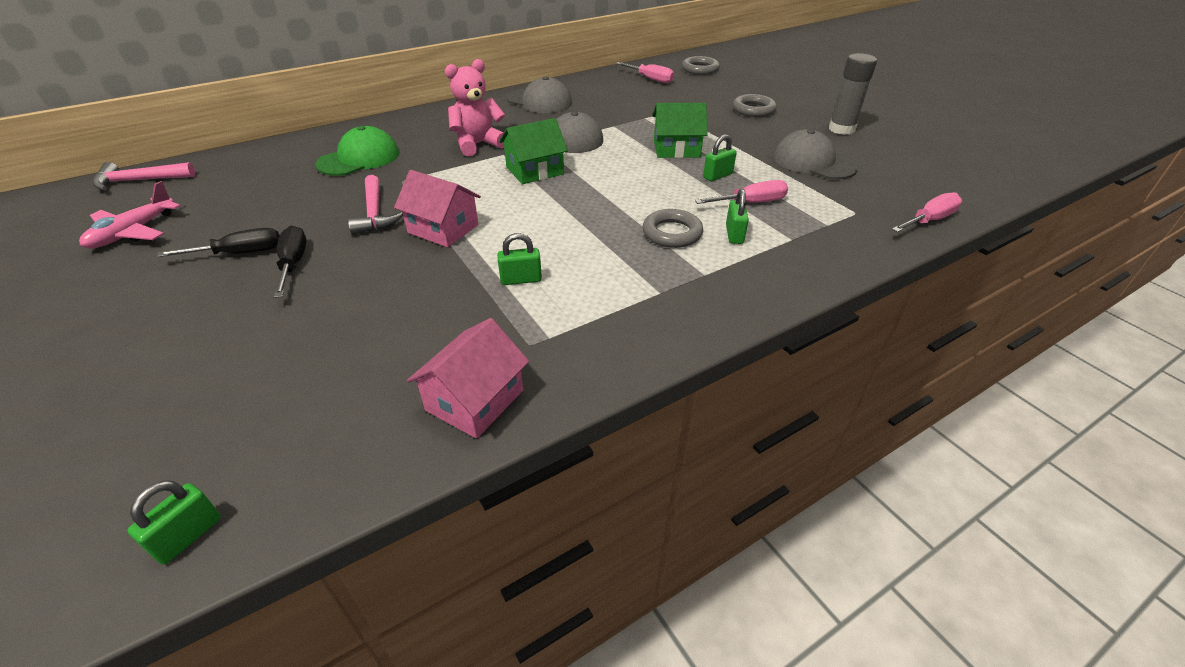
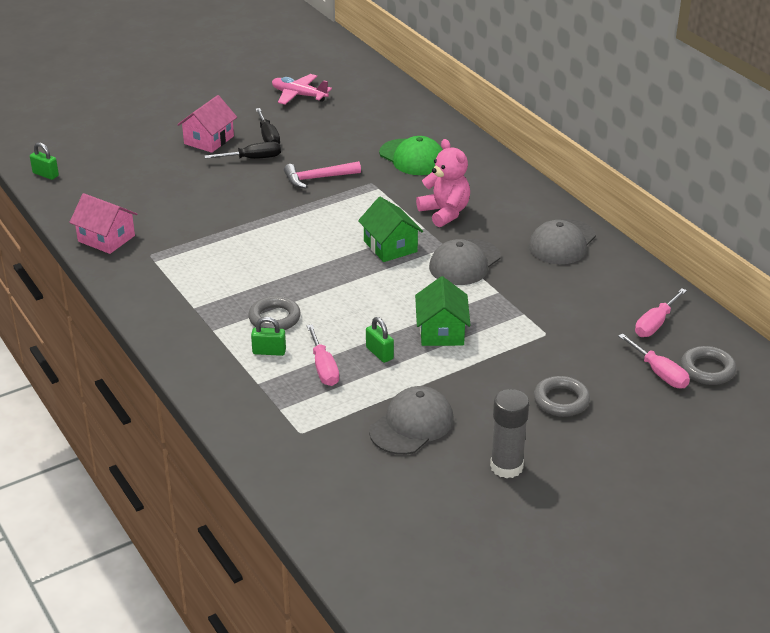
camera: 90 degrees right, 5 degrees down
(140, 181) = (373, 78): pink hammer -> none
(443, 229) = (292, 210): pink house -> pink house (209, 140)
(521, 279) = (220, 248): green padlock -> none
(929, 220) = (282, 480): pink screwdriver -> pink screwdriver (659, 373)

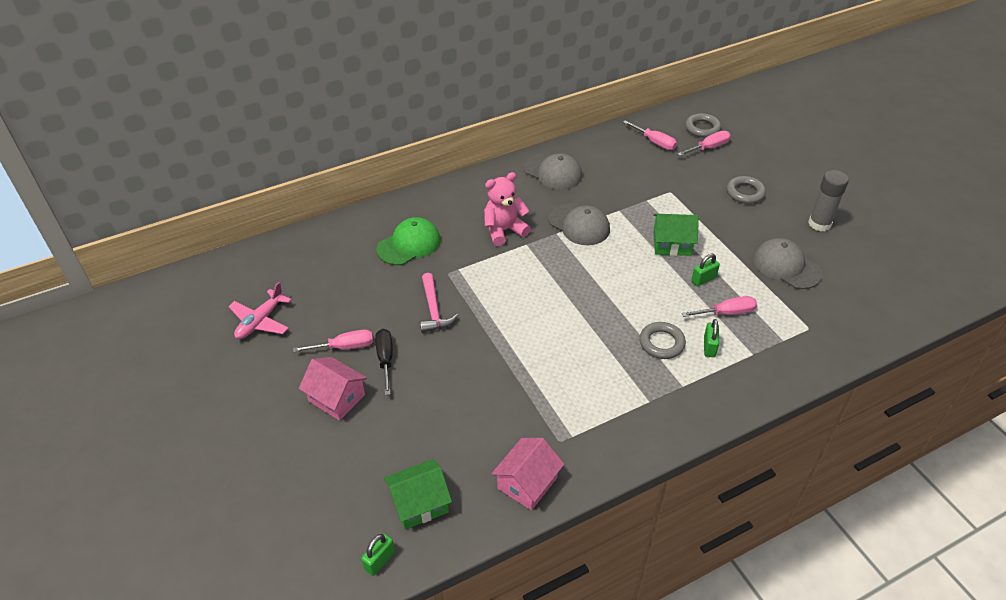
camera: 85 degrees left, 10 degrees up
(268, 137) = (344, 347): black screwdriver -> pink screwdriver
(390, 246) = (553, 266): green house -> green house (419, 503)

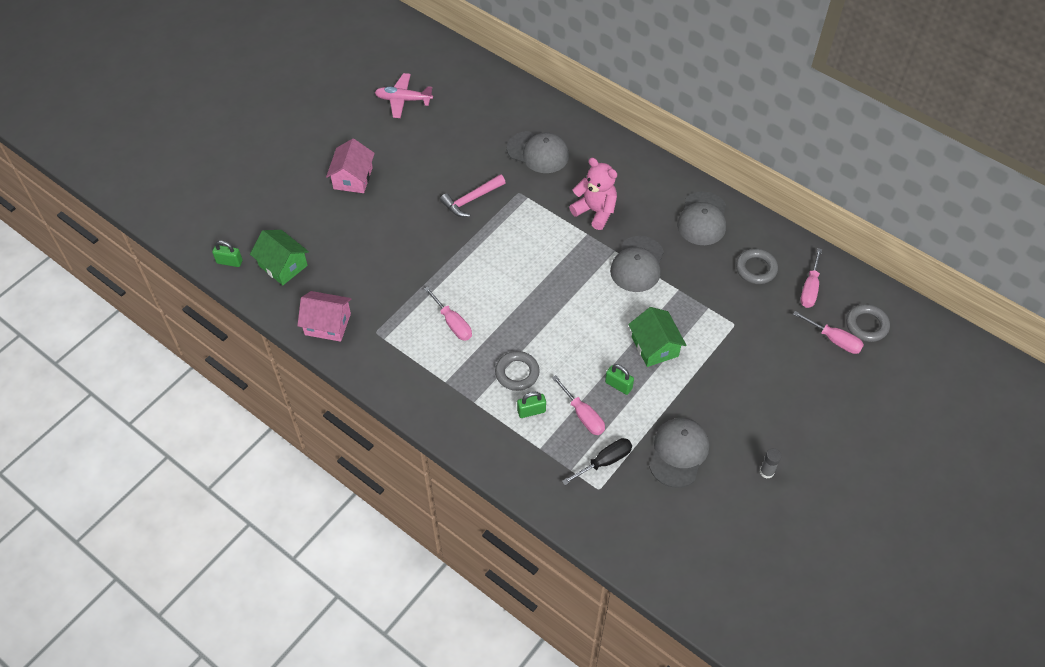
camera: 65 degrees right, 10 degrees up
(344, 347) = (403, 161): pink screwdriver -> pink screwdriver (452, 323)
(385, 359) = (403, 191): black screwdriver -> black screwdriver (605, 461)
(409, 244) = (538, 152): green cap -> grey cap
(745, 193) = (776, 391): grey ring -> grey ring (756, 269)
(819, 224) = (766, 472): grey glue stick -> grey glue stick, size x0.55

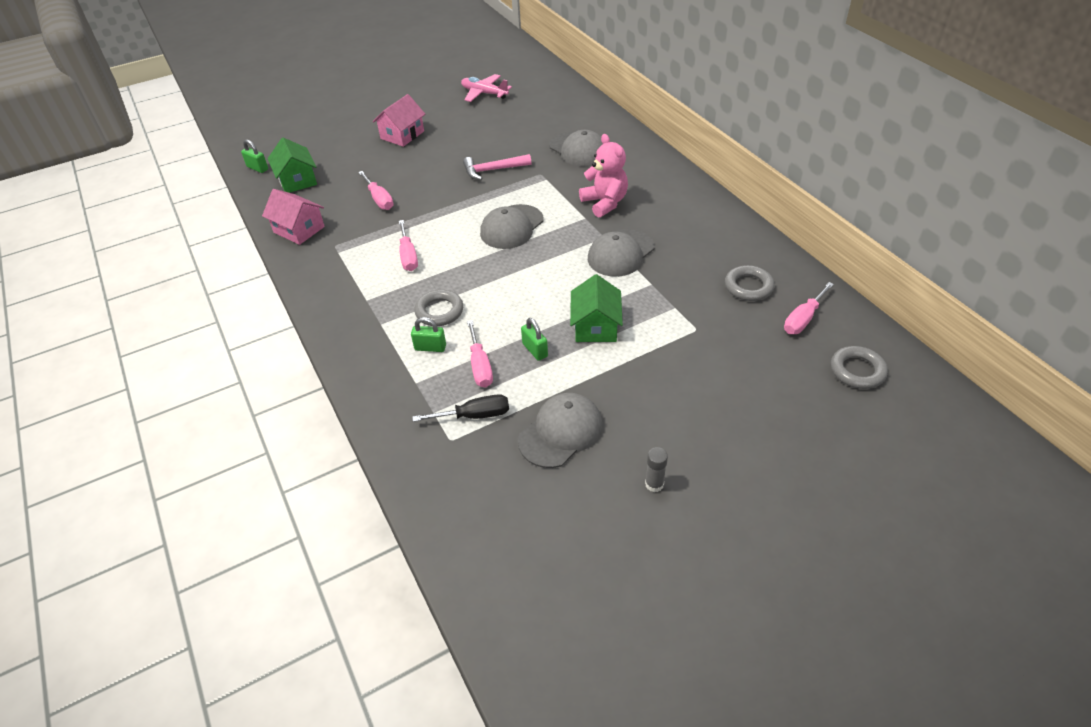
camera: 25 degrees right, 10 degrees down
(702, 219) = (712, 232): grey cap -> grey cap (511, 227)
(834, 340) = (809, 374): pink screwdriver -> pink screwdriver (379, 199)

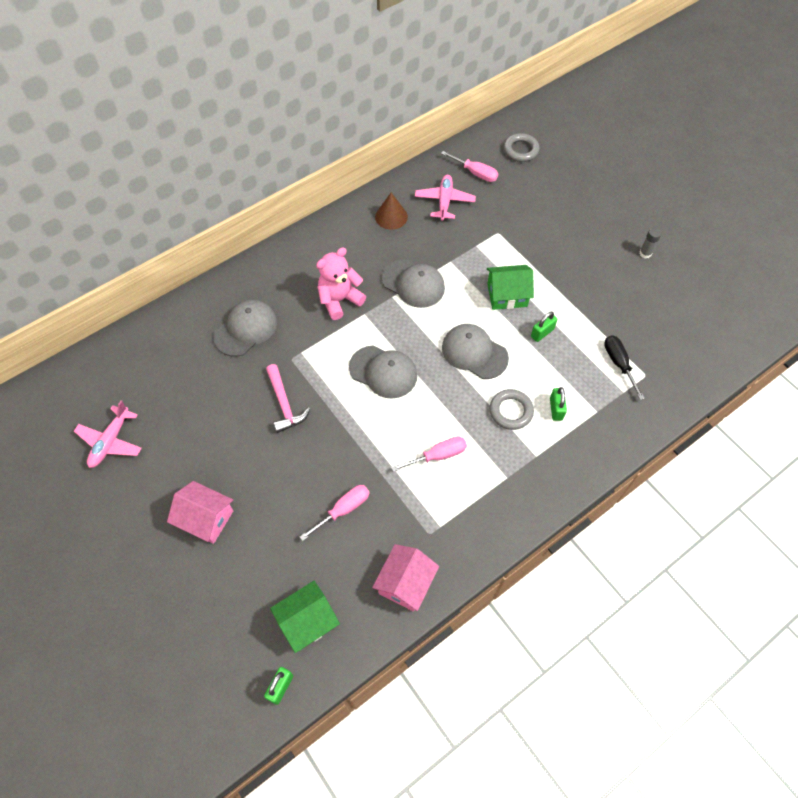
camera: 100 degrees left, 15 degrees up
(480, 366) = (568, 368): pink screwdriver -> none
(561, 432) = (618, 307): grey cap -> grey cap (474, 352)
(721, 242) = (391, 216): none -> brown cone
(748, 287) = (444, 201): grey ring -> pink plane

